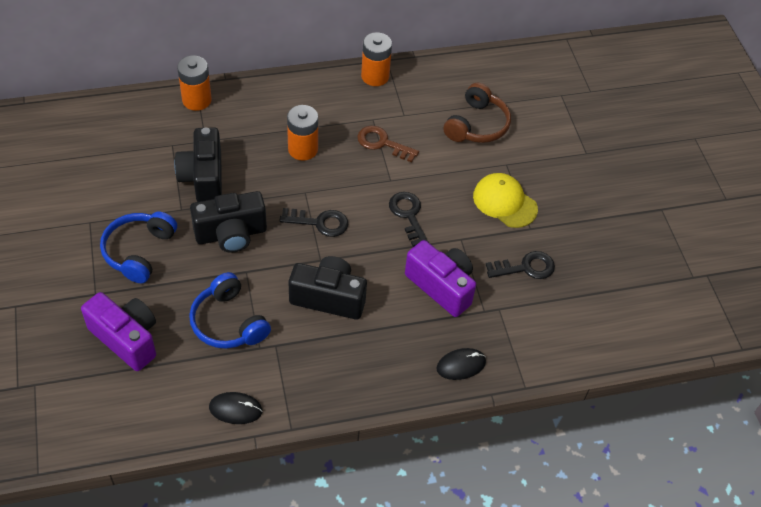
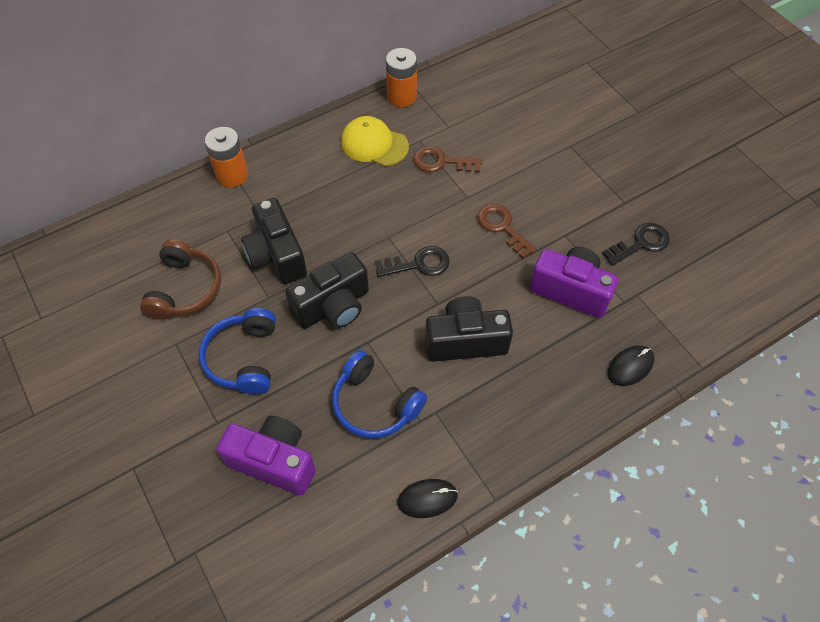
camera: 15 degrees left, 5 degrees up
(303, 149) = (365, 193): orange battery -> none
(408, 215) = (502, 227): black key -> brown key
(476, 125) = (523, 115): brown headphones -> brown headphones (184, 289)
(504, 202) = (588, 184): yellow cap -> yellow cap (374, 144)

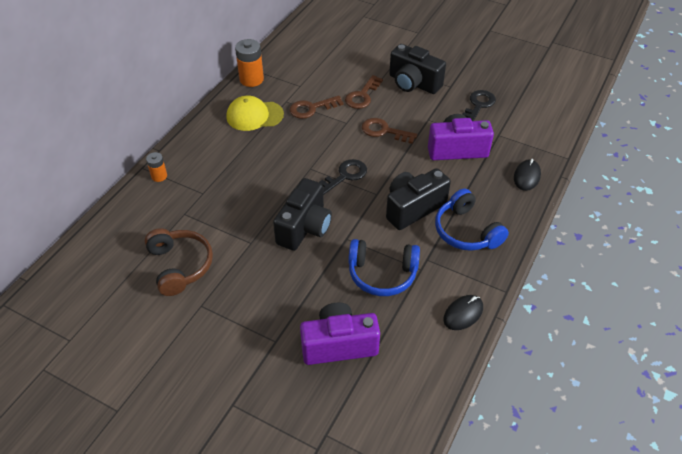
camera: 30 degrees left, 10 degrees down
(232, 175) = (159, 176): orange battery -> orange battery, size x0.57
(244, 358) = (263, 290): blue headphones -> blue headphones (466, 231)
(276, 255) = (236, 213): black camera -> black camera (413, 83)
(509, 170) = (362, 96): none -> brown key

